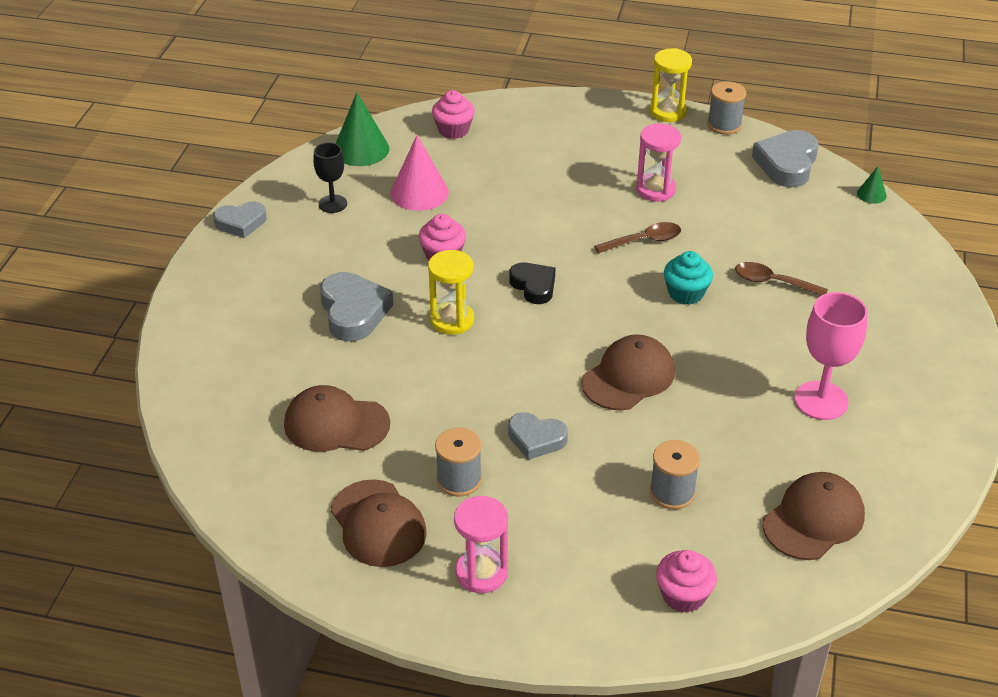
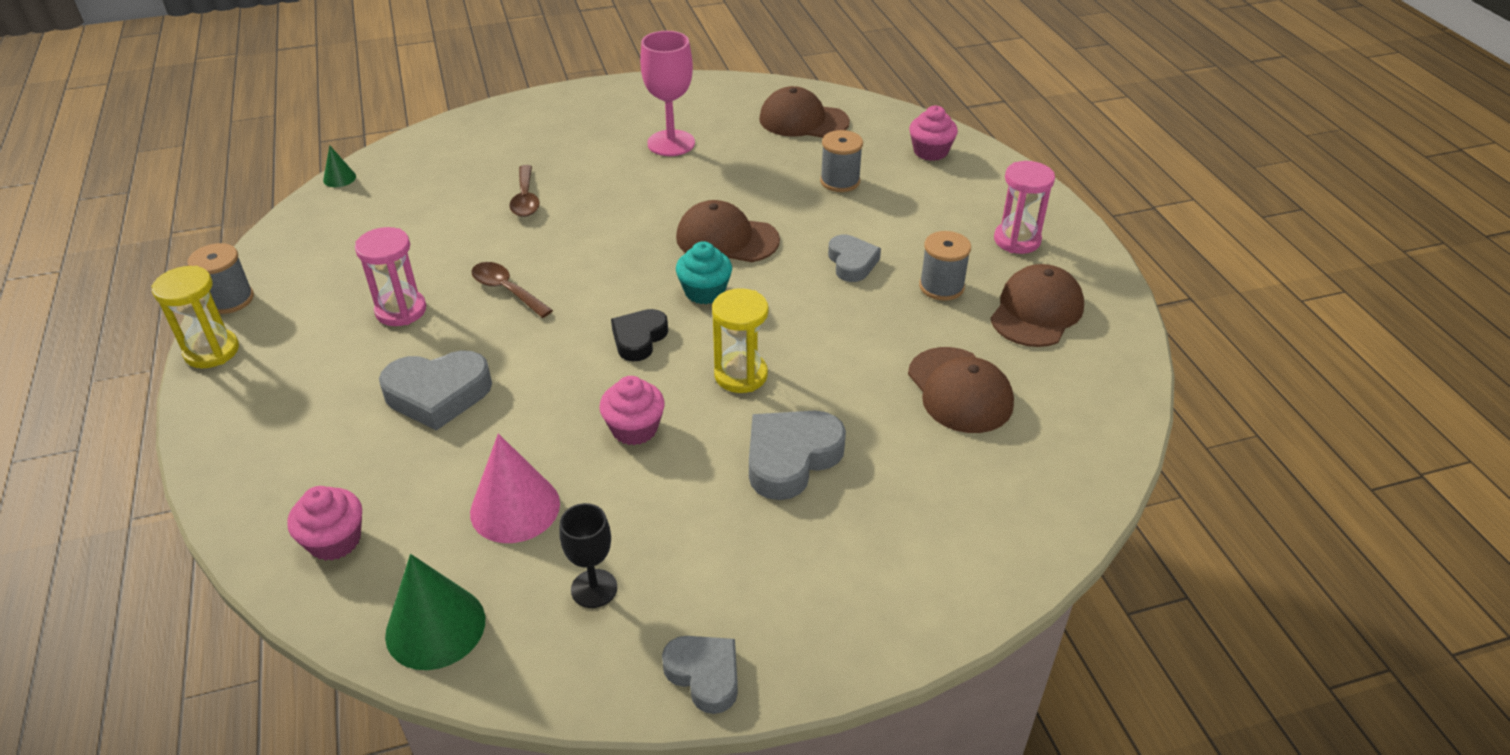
camera: 120 degrees left, 0 degrees up
(686, 293) = (578, 241): turquoise cupcake -> turquoise cupcake (704, 292)
(787, 164) = (302, 238): grey heart -> grey heart (438, 394)

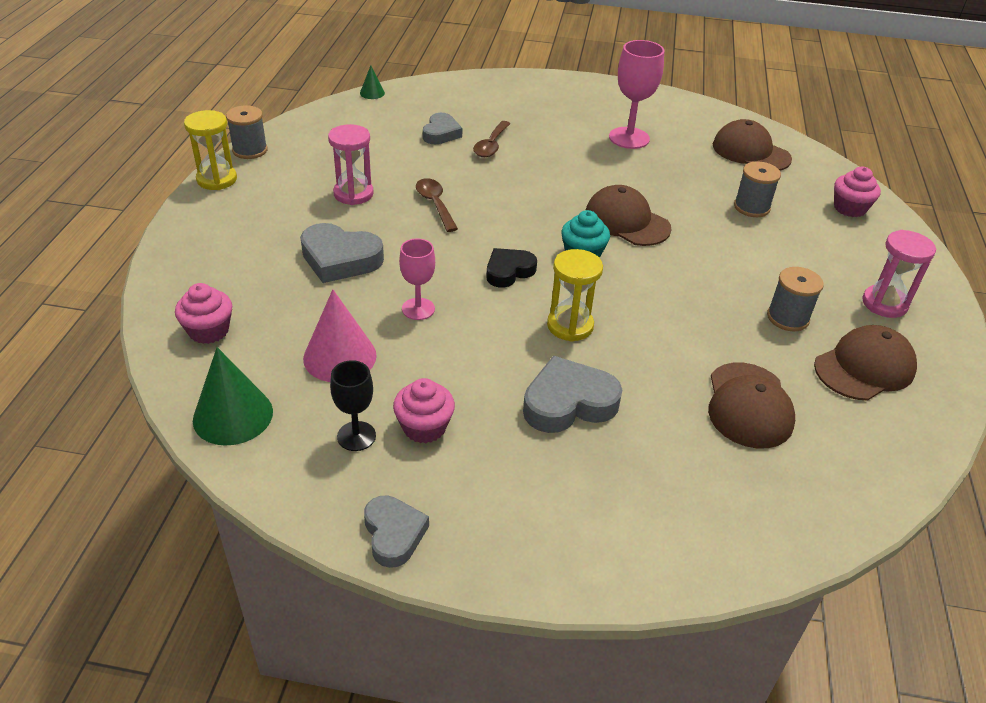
camera: 25 degrees right, 0 degrees up
(567, 418) = (418, 309): none -> pink goblet
(634, 429) = (462, 334): pink cupcake -> pink cupcake (424, 427)
(852, 263) = (720, 273): grey heart -> grey heart (441, 133)

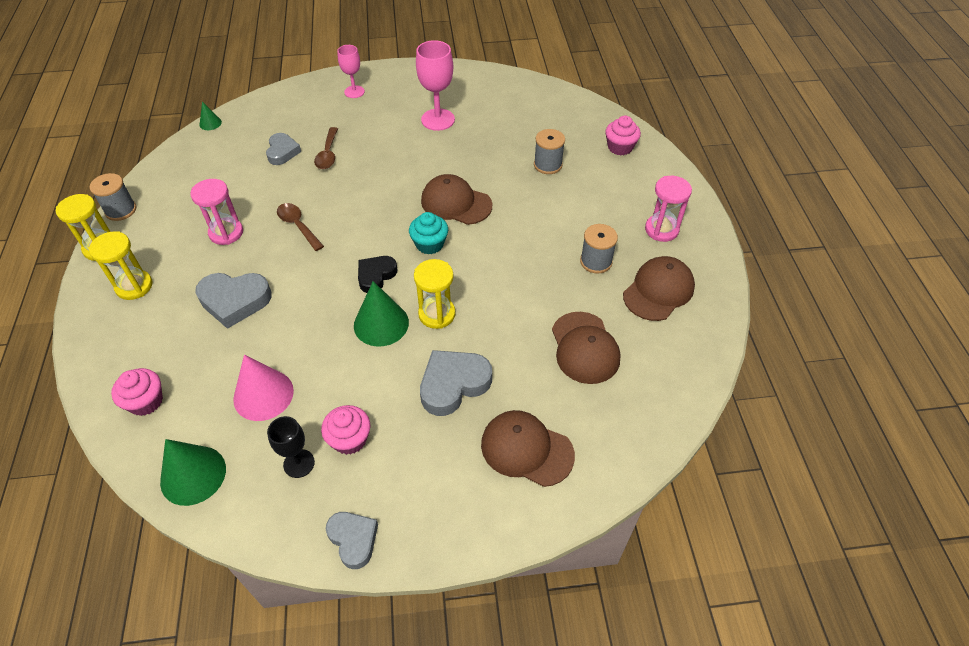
camera: 15 degrees left, 10 degrees up
(237, 221) = (134, 286): none -> yellow hourglass
(418, 309) = (313, 332): pink goblet -> pink goblet (354, 92)
(500, 319) = (381, 324): none -> green cone
(751, 152) = (535, 111): brown cap -> brown cap (526, 449)

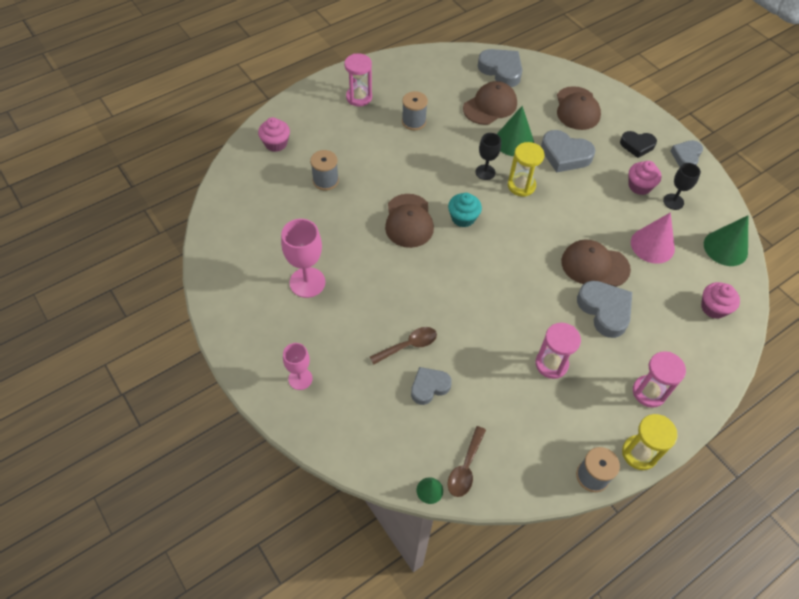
camera: 120 degrees left, 5 degrees up
(134, 286) = (649, 392): yellow hourglass -> pink hourglass
(298, 226) = (506, 315): brown spoon -> brown spoon (465, 468)
(376, 276) = (516, 235): black heart -> black heart (637, 145)
(381, 324) = (552, 212): green cone -> green cone (514, 141)
(478, 291) = (485, 172): none -> black goblet
(650, 395) = (501, 70): none -> grey heart
(658, 291) = (418, 85): brown cap -> brown cap (594, 265)

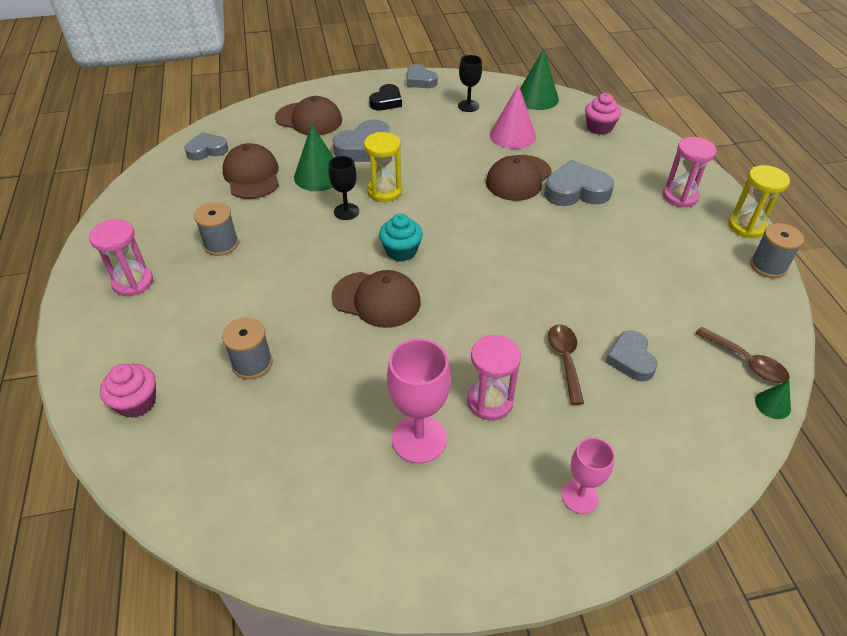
camera: 65 degrees left, 10 degrees down
(501, 70) = (207, 150): grey heart -> grey heart, size x0.65
(551, 364) = (629, 249): pink hourglass -> pink hourglass (490, 401)
(639, 186) = (437, 118): pink cupcake -> none

